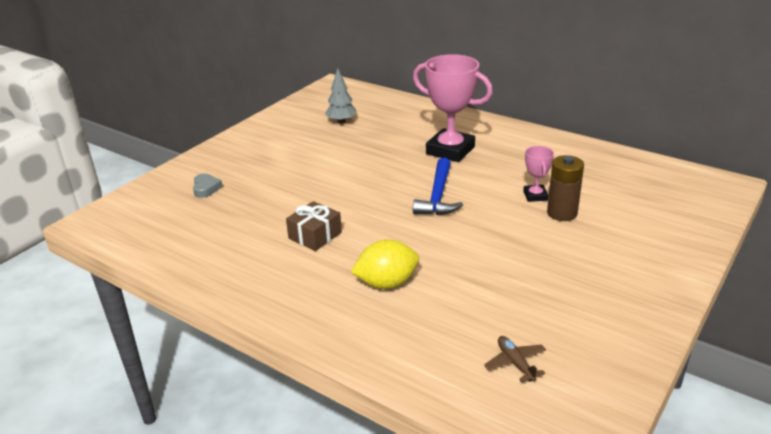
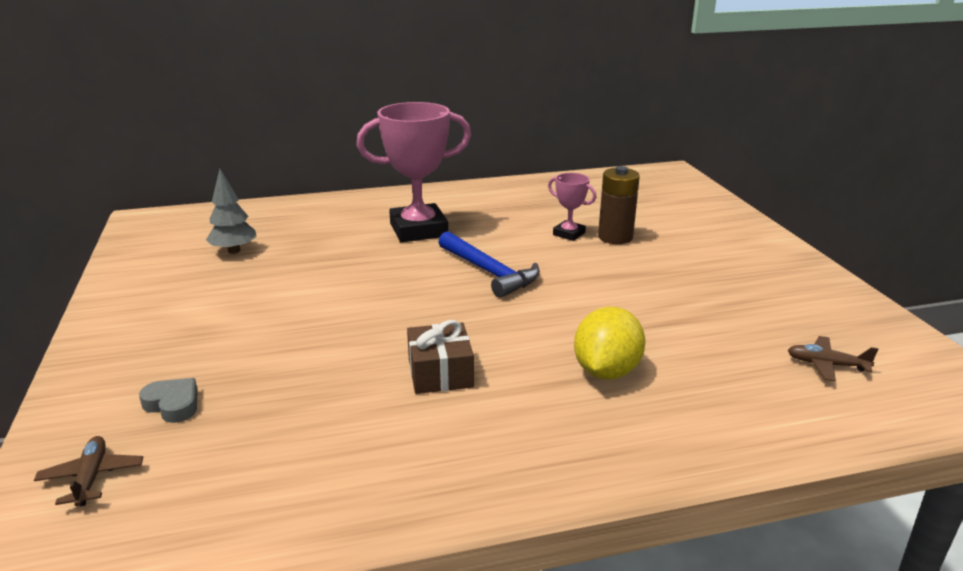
camera: 50 degrees left, 5 degrees down
(146, 202) = (91, 477): none -> brown plane

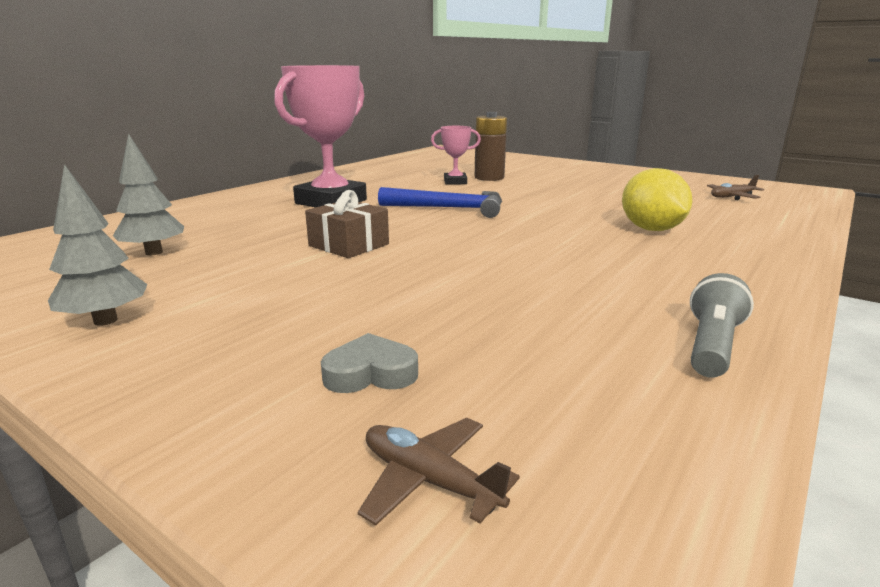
camera: 40 degrees left, 5 degrees down
(137, 304) = (106, 320): none -> grey tree
(367, 497) = (711, 345): none -> grey flashlight
(440, 373) = (559, 263): brown gift -> brown gift (349, 245)

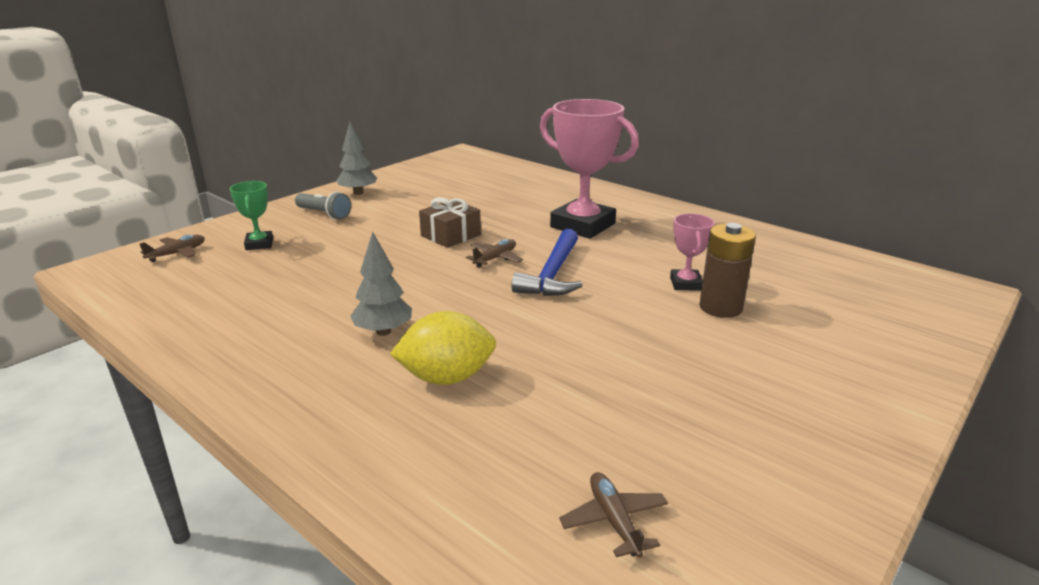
camera: 95 degrees right, 5 degrees up
(154, 252) = (457, 188): grey tree -> grey tree (383, 331)
(370, 373) = (259, 244): grey heart -> green trophy
(417, 225) = (495, 258): none -> brown plane
(711, 345) = (201, 335): grey flashlight -> grey flashlight (324, 214)

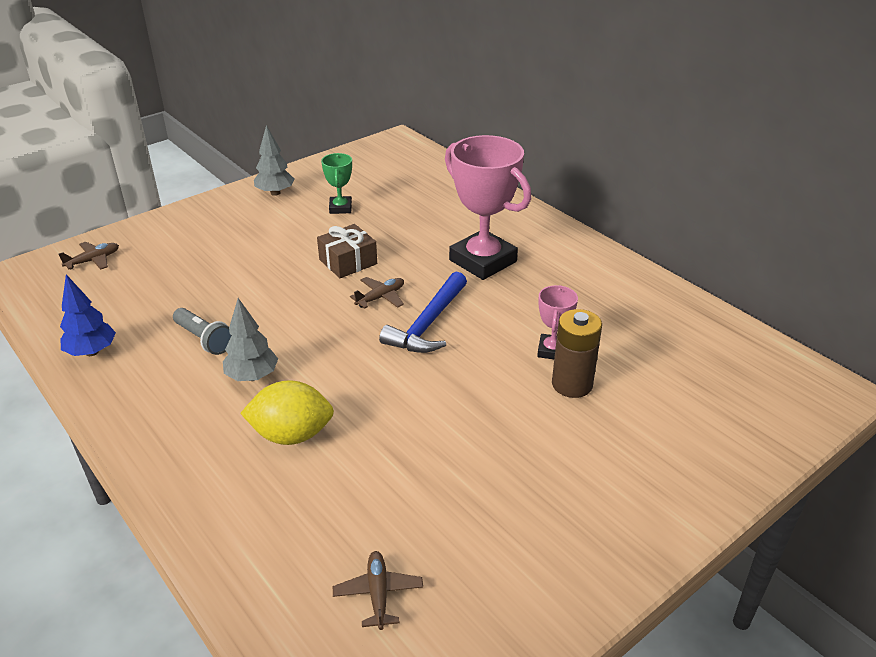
camera: 10 degrees right, 10 degrees up
(191, 327) = (92, 352): none -> blue tree
(259, 244) = (168, 255): green trophy -> green trophy (340, 208)
(324, 214) = (235, 220): grey flashlight -> grey flashlight (204, 339)

